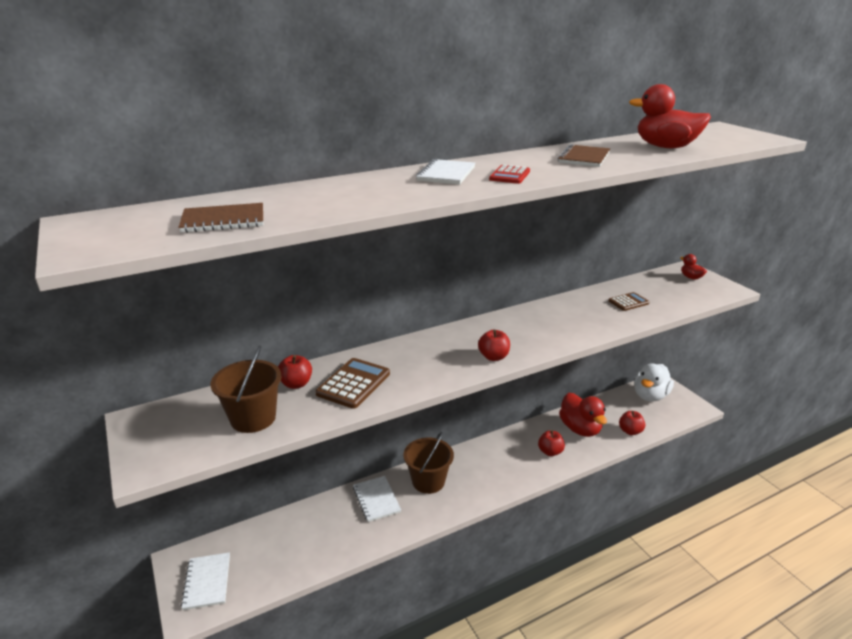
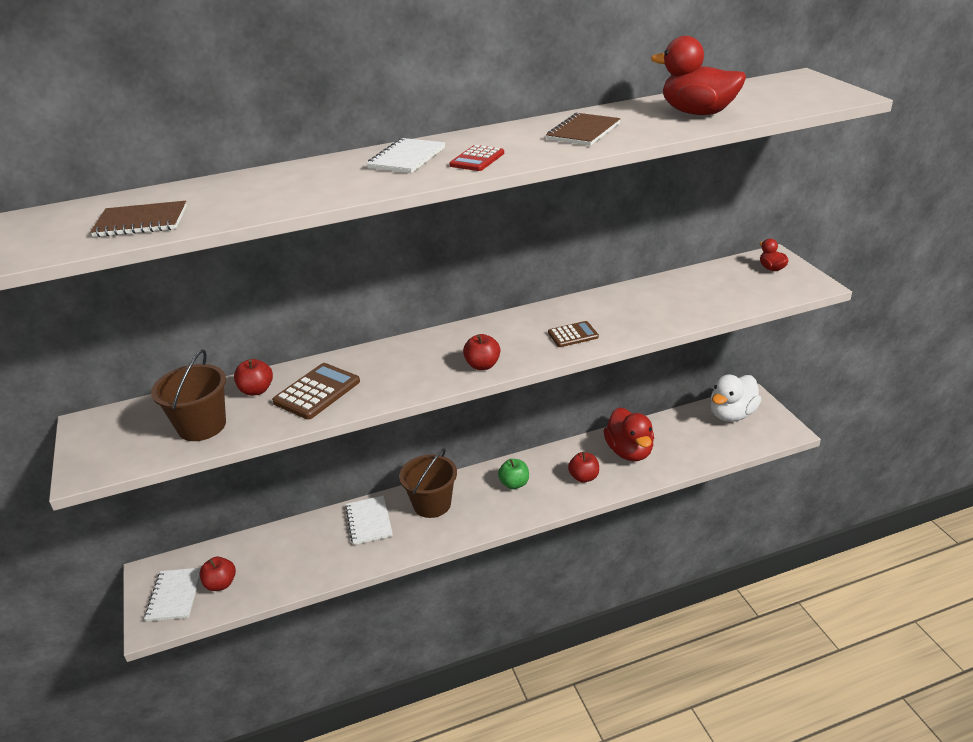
camera: 10 degrees right, 5 degrees up
(494, 460) = (514, 484): none -> green apple
(628, 302) = (674, 300): brown calculator -> brown calculator (573, 335)
(630, 431) = (690, 457): red apple -> red apple (221, 584)

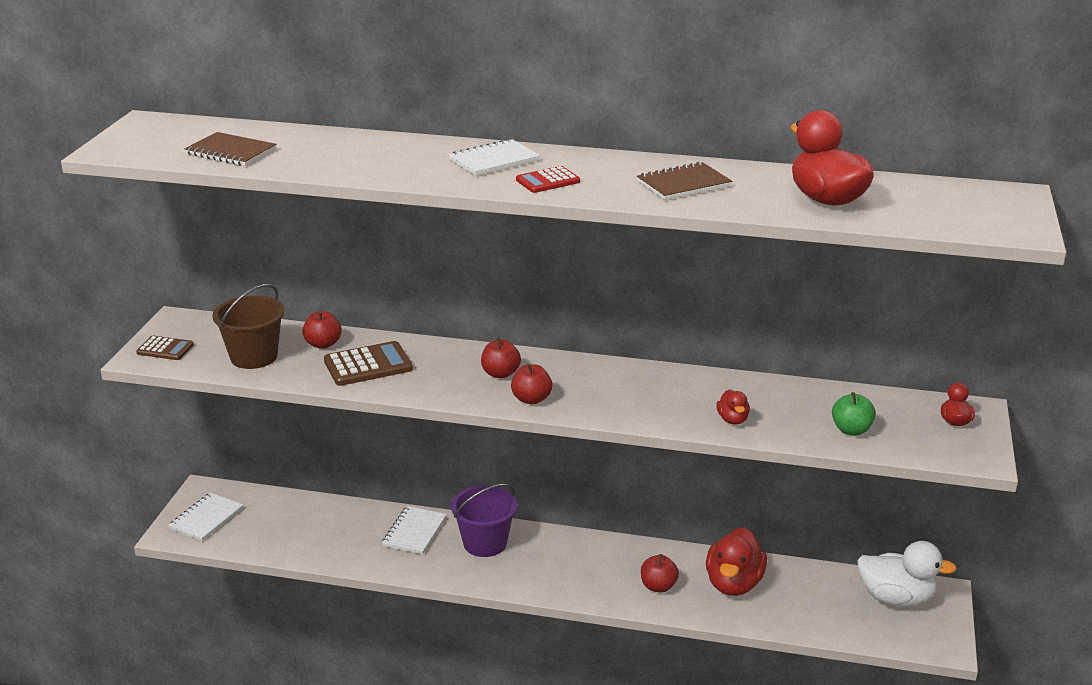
camera: 30 degrees right, 5 degrees down
(221, 584) = (248, 526): red apple -> red apple (500, 374)
(432, 504) = (485, 543): brown bucket -> purple bucket
(514, 484) = (581, 560): green apple -> green apple (851, 430)
(573, 335) = (649, 405): brown calculator -> brown calculator (165, 349)
(640, 322) = (732, 420): none -> red duck
(732, 414) = (896, 598): white duck -> white duck turned 150 degrees counterclockwise

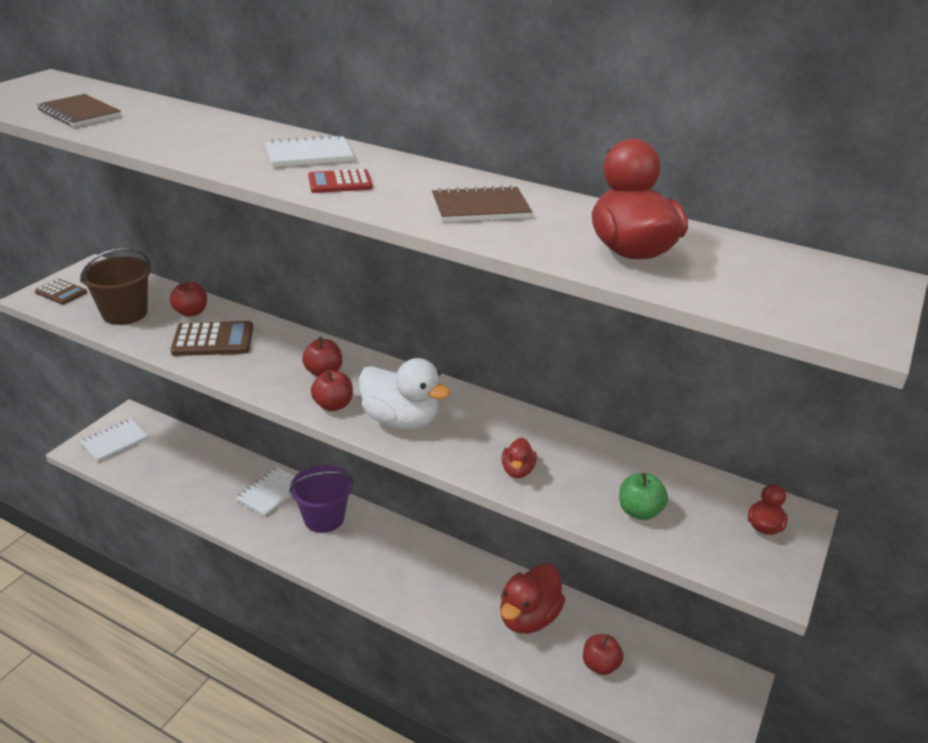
camera: 15 degrees right, 5 degrees up
(658, 586) = (455, 602): red apple -> red apple (600, 665)
(896, 598) = (686, 676): white duck -> white duck (401, 420)

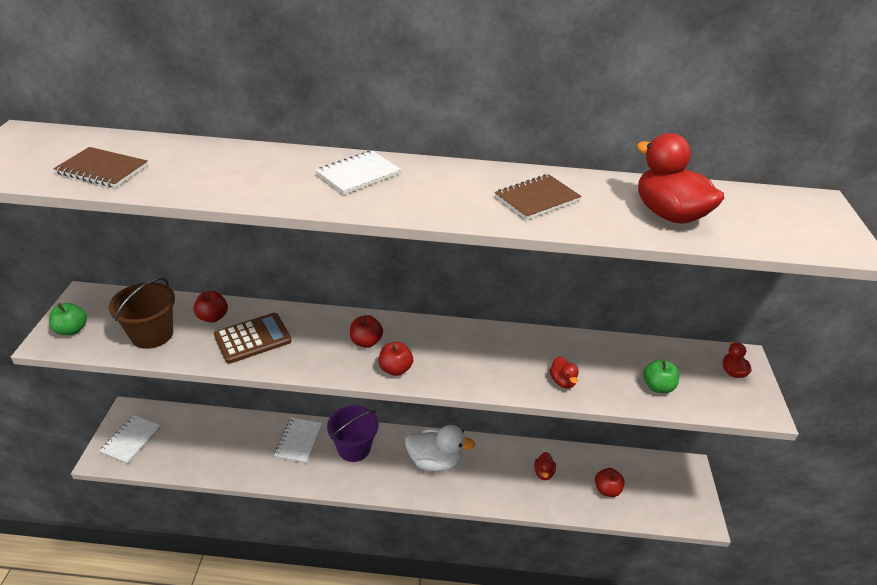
camera: 25 degrees left, 5 degrees up
(61, 292) = (72, 330): brown calculator -> green apple
(340, 183) = (412, 198): red calculator -> none
(401, 420) = (454, 366): white duck -> white duck (435, 461)
(528, 617) = (543, 473): red duck -> red duck, size x0.49

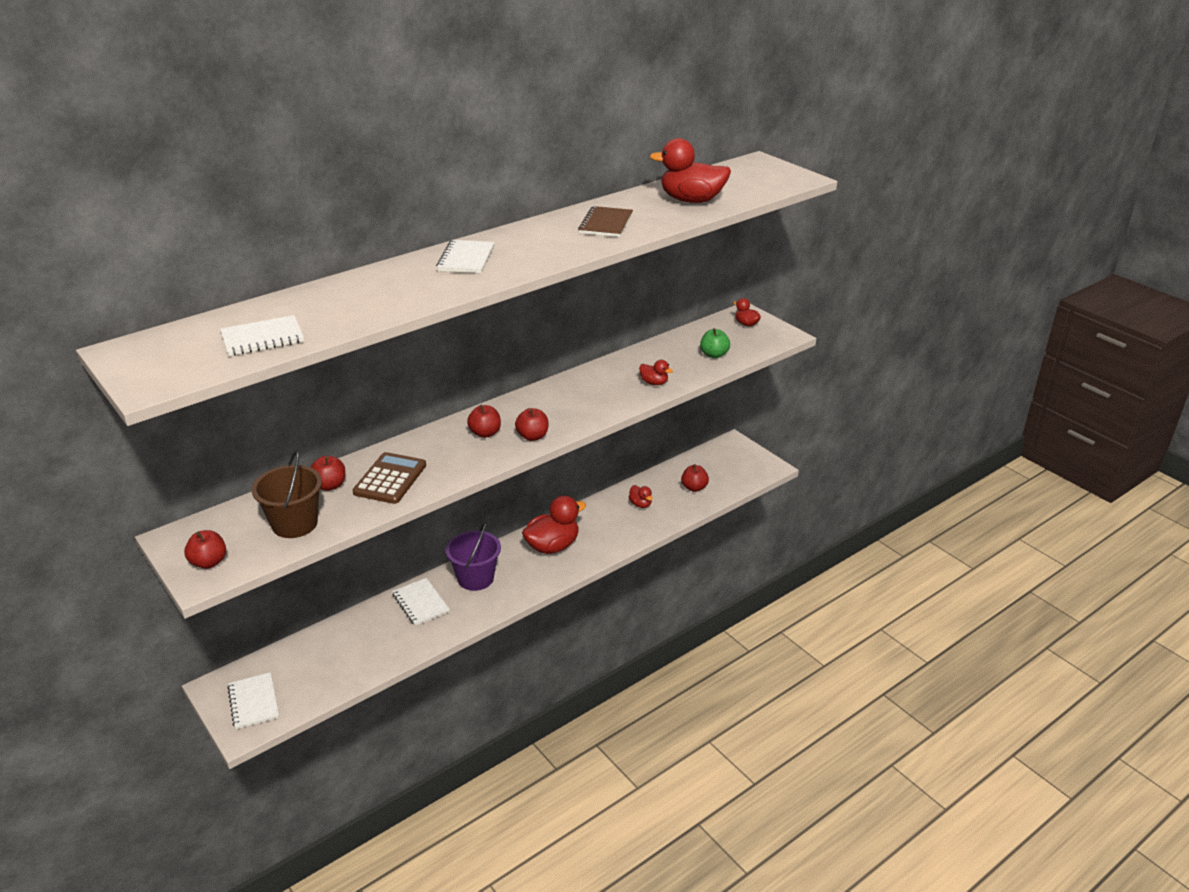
camera: 40 degrees left, 5 degrees down
(72, 330) = (209, 562): green apple -> red apple
(102, 170) = (262, 338): brown notebook -> white notebook
(435, 461) = (552, 546): white duck -> red duck

